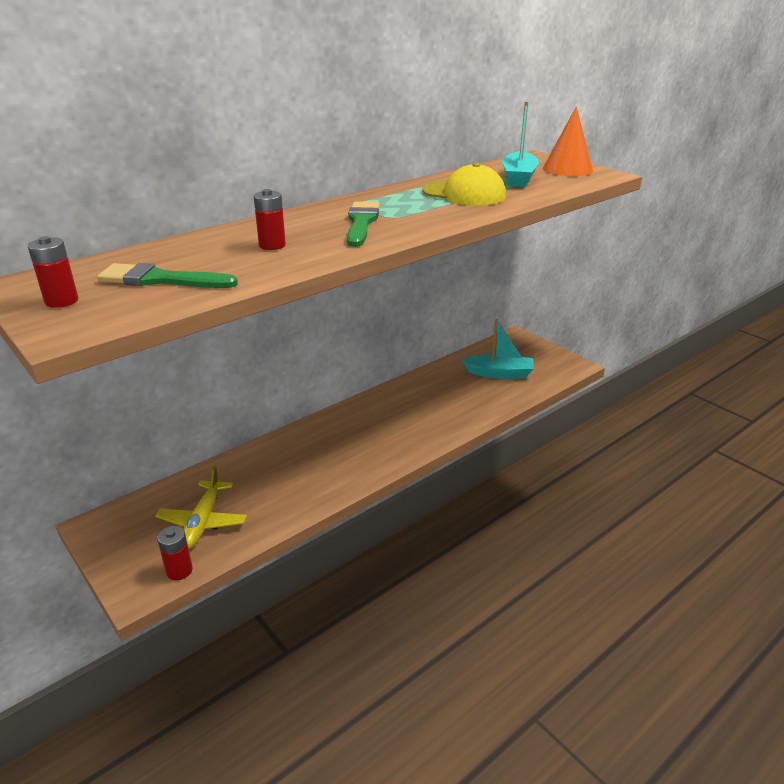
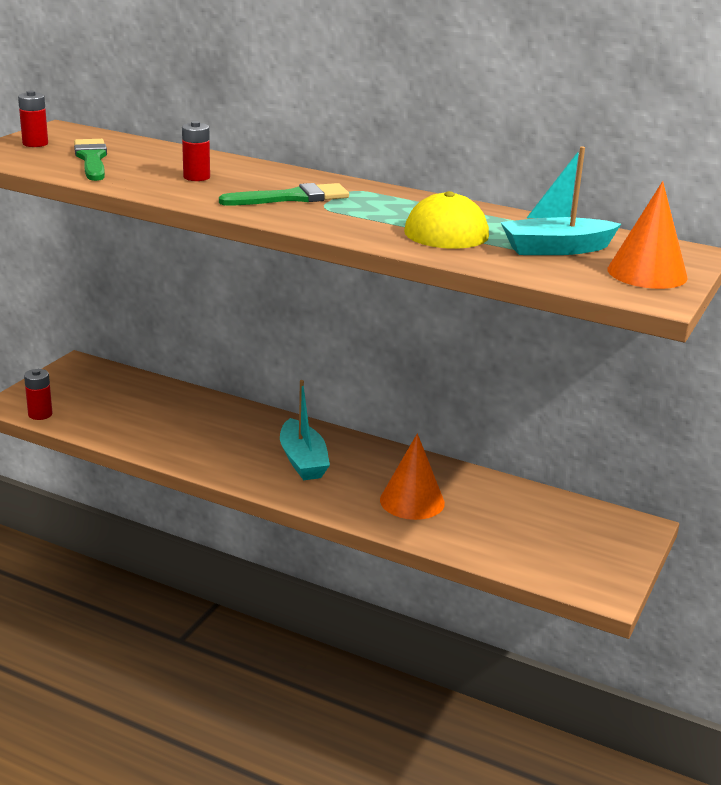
camera: 65 degrees right, 5 degrees down
(203, 521) = (106, 407): yellow plane -> none
(452, 401) = (412, 501): none -> orange cone
(499, 373) = (515, 527): turquoise boat -> turquoise boat (303, 461)

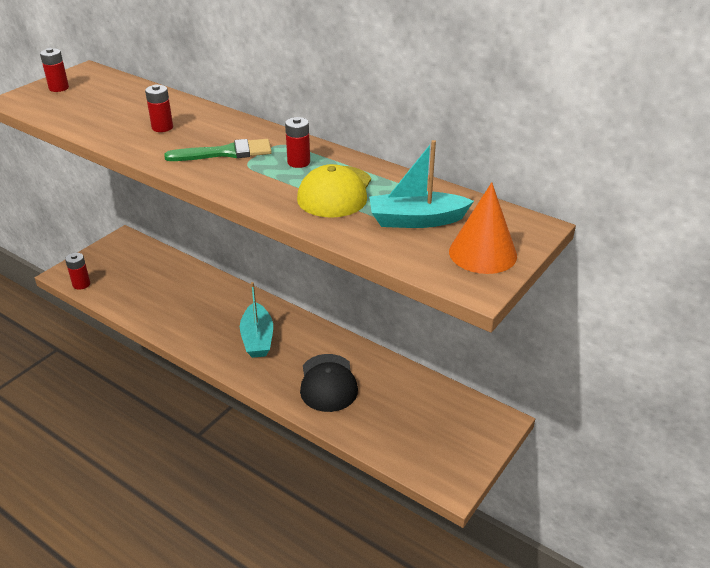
camera: 10 degrees right, 10 degrees up
(92, 159) = (92, 106): green brush -> none
(386, 205) = (298, 162): none -> red battery
(412, 501) = (328, 383): orange cone -> black cap

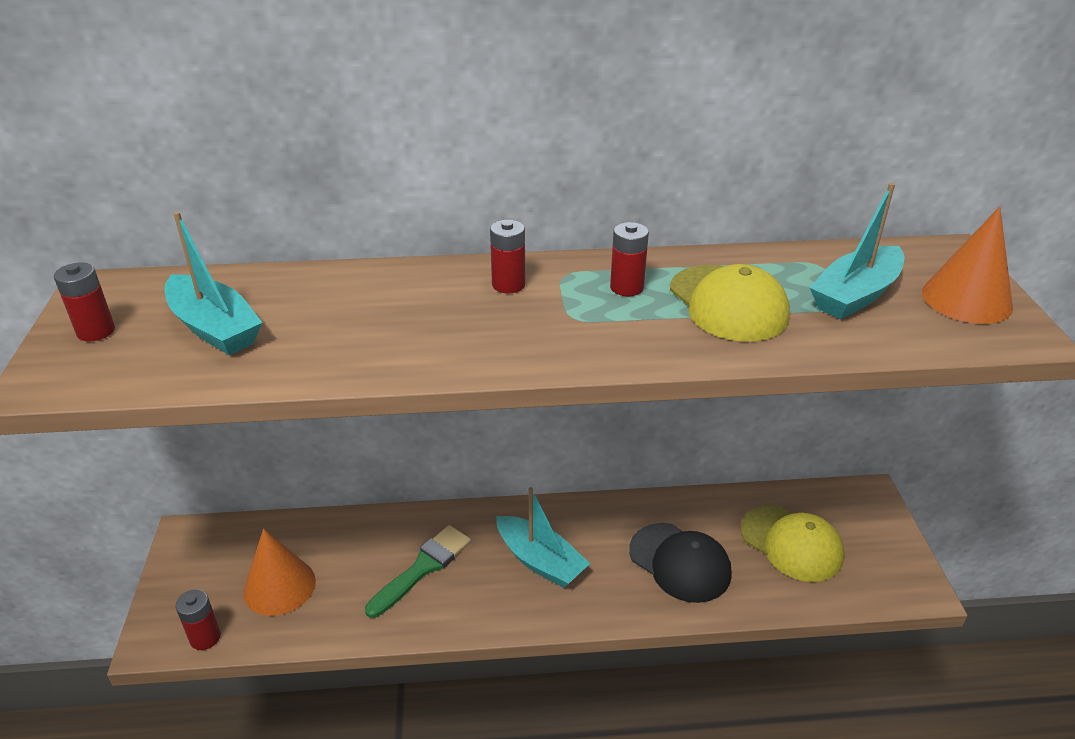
camera: 40 degrees left, 0 degrees up
(99, 104) = (215, 328): none -> turquoise boat
(132, 280) = (279, 586): none -> orange cone
(162, 127) = (375, 320): red battery -> red battery (508, 285)
(226, 153) = (522, 315): green brush -> green brush (423, 568)
(407, 414) = (791, 543): none -> yellow cap

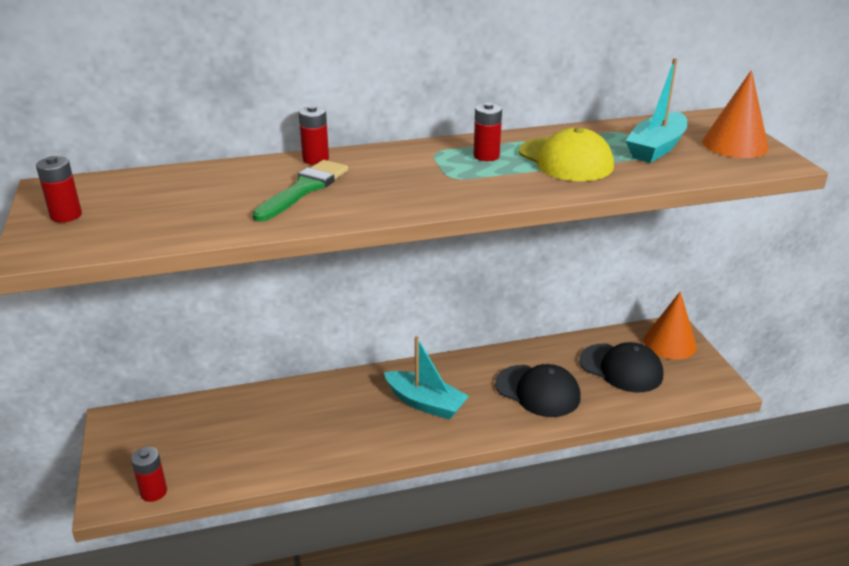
camera: 10 degrees left, 5 degrees down
(215, 328) = (167, 205): turquoise boat -> none
(279, 586) = (209, 447): orange cone -> orange cone (669, 343)
(423, 568) = (329, 419): green brush -> green brush (304, 189)
(508, 285) = (394, 161): red battery -> red battery (315, 159)
(791, 543) = (621, 368): yellow cap -> black cap

